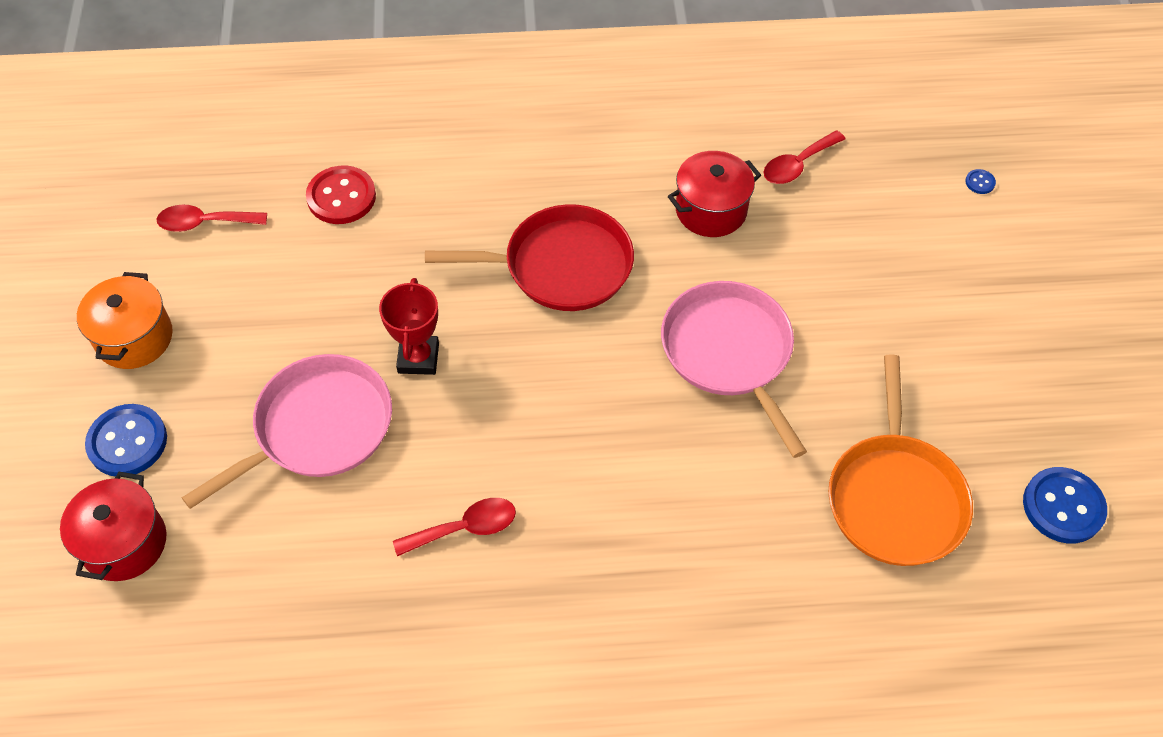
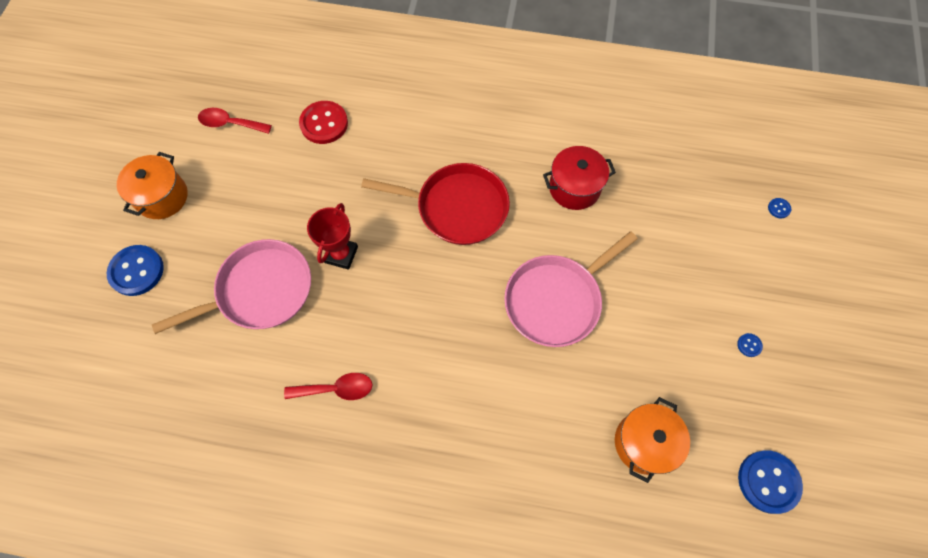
camera: 15 degrees right, 10 degrees up
(124, 543) = (114, 343): red pot -> none
(729, 352) = (556, 300): pink pan -> pink pan turned 120 degrees counterclockwise
(797, 165) = (647, 166): red spoon -> none
(895, 498) = (644, 443): orange pan -> orange pot
(991, 352) = (749, 345): none -> blue button

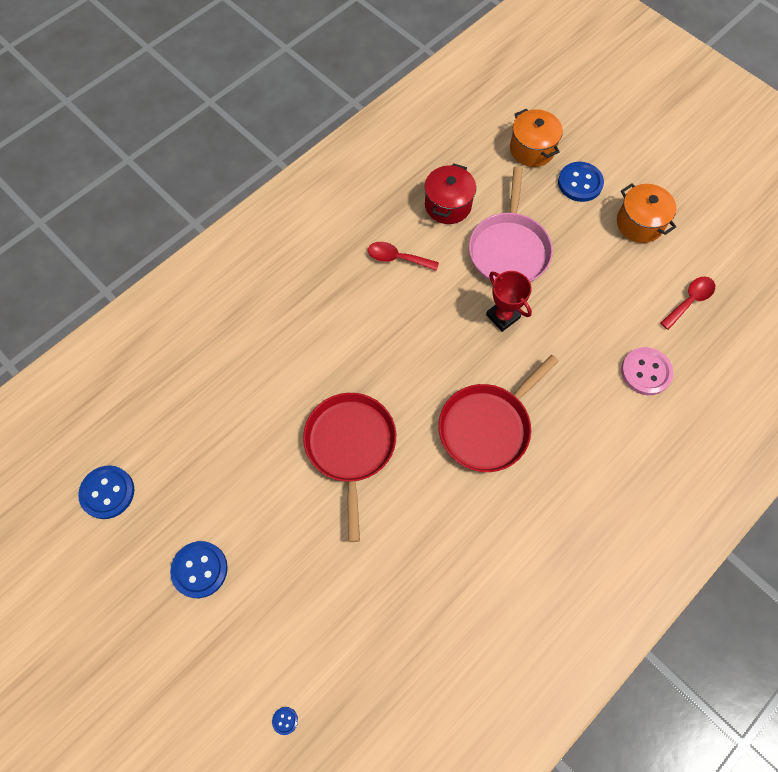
camera: 125 degrees right, 0 degrees up
(324, 123) = (646, 372): red button -> pink button
(336, 389) = (397, 258): red spoon -> red spoon turned 75 degrees clockwise
(556, 300) = (350, 446): pink pan -> red pan
(574, 188) = (440, 539): red pot -> red pot (448, 205)
(644, 443) = (202, 428): orange pot -> orange pot (532, 149)
(749, 345) = (199, 569): blue button -> blue button, size x2.32

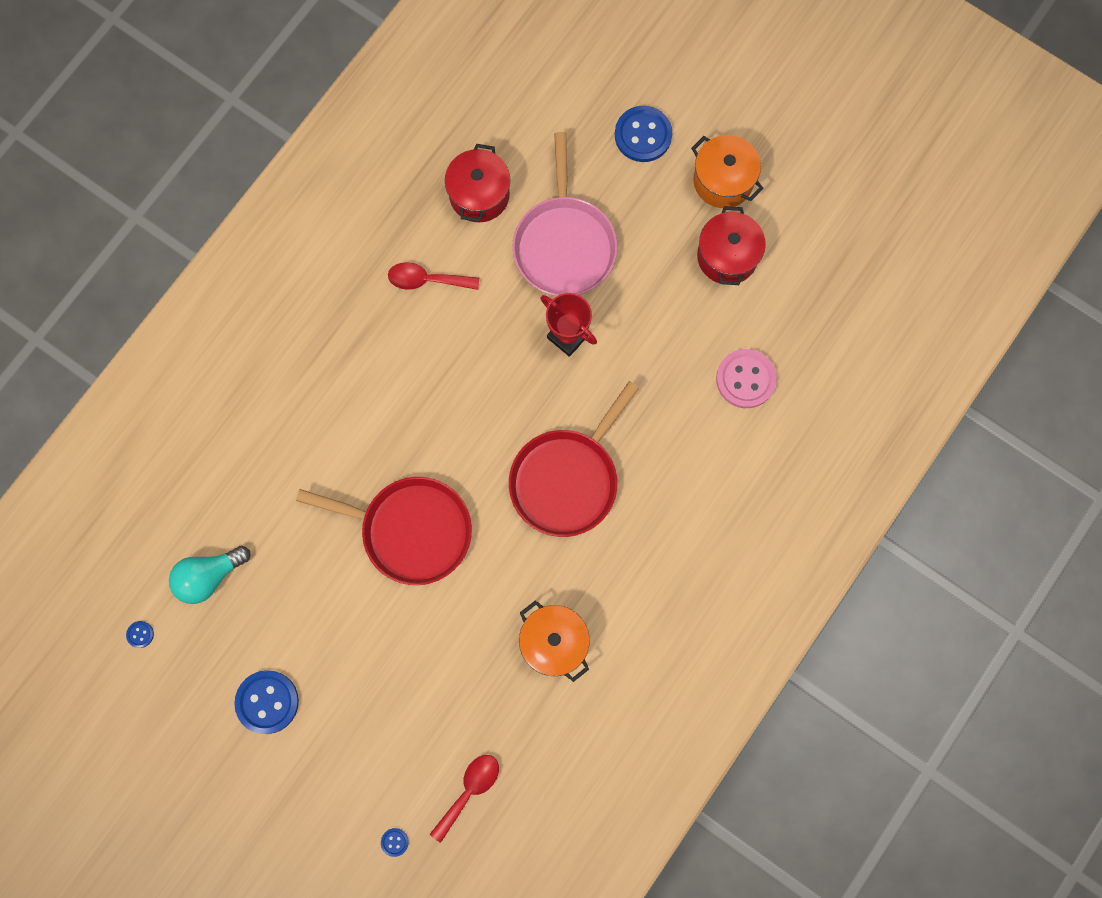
camera: 10 degrees left, 10 degrees up
(107, 492) = (140, 634): blue button -> blue button, size x0.43
(176, 455) = (209, 576): none -> turquoise light bulb
(350, 446) = (411, 530): red pan -> red pan turned 120 degrees clockwise
(532, 149) = (576, 95): orange pot -> orange pot (554, 643)
(638, 277) = (727, 256): none -> red pot
(689, 301) = (791, 277): red spoon -> red spoon (469, 791)

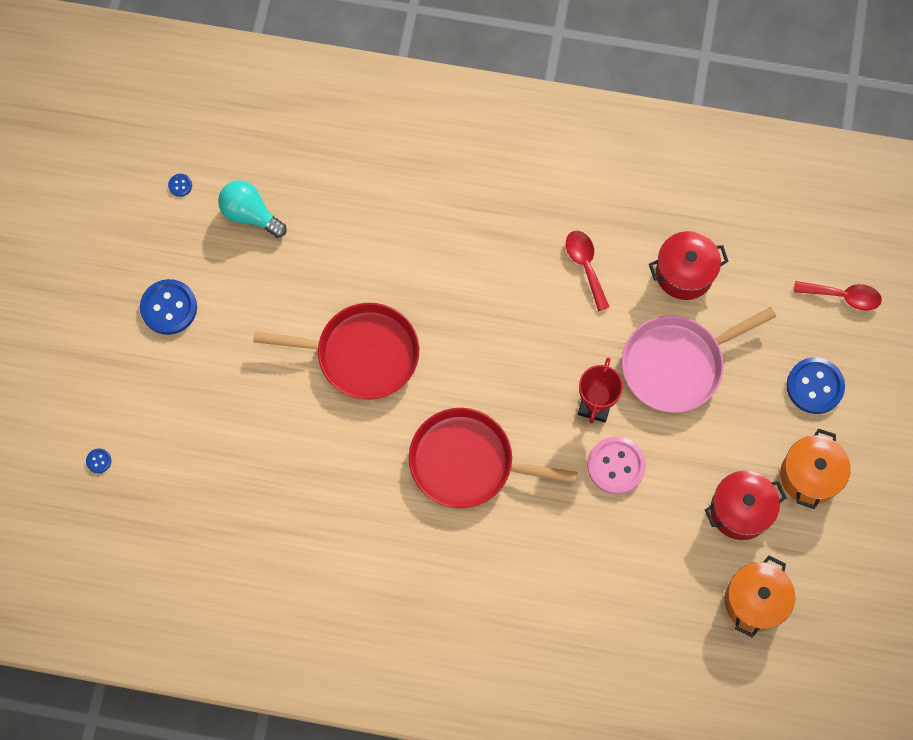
camera: 65 degrees right, 5 degrees down
(411, 530) = (362, 354): red pan -> red pan turned 75 degrees counterclockwise
(469, 791) = (166, 502): red spoon -> red spoon (843, 296)
(554, 643) = (320, 515): orange pot -> orange pot (754, 601)
(745, 379) = (633, 577): pink button -> pink button (616, 466)

